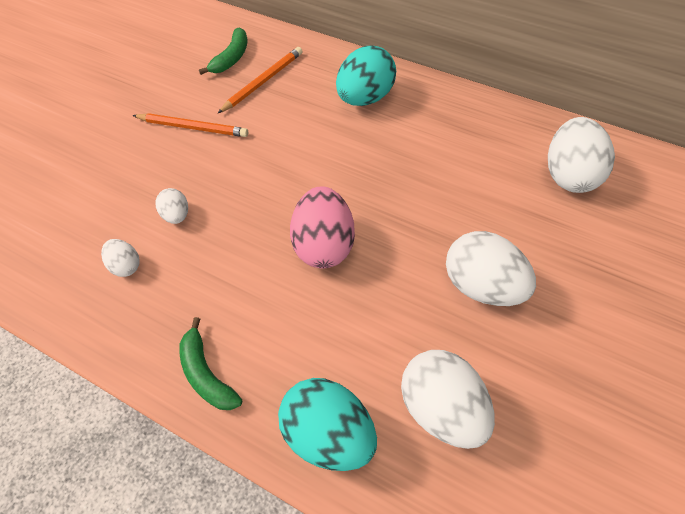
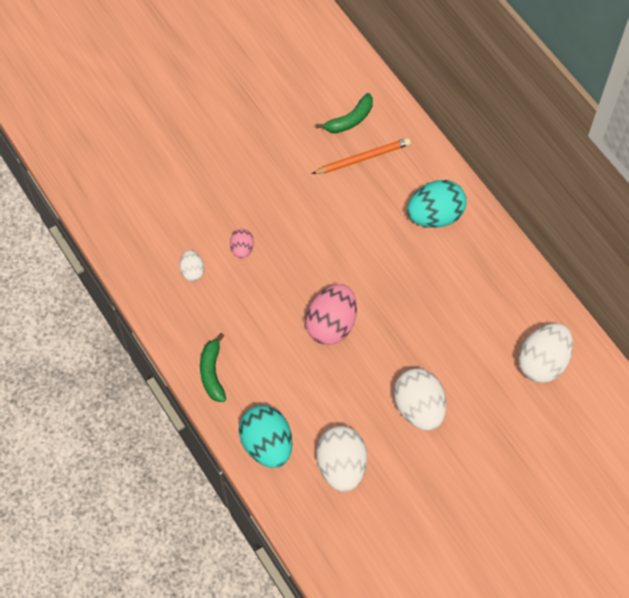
camera: 25 degrees right, 5 degrees up
(177, 215) = (242, 249): white egg -> pink egg
(193, 127) = (287, 176): orange pencil -> none

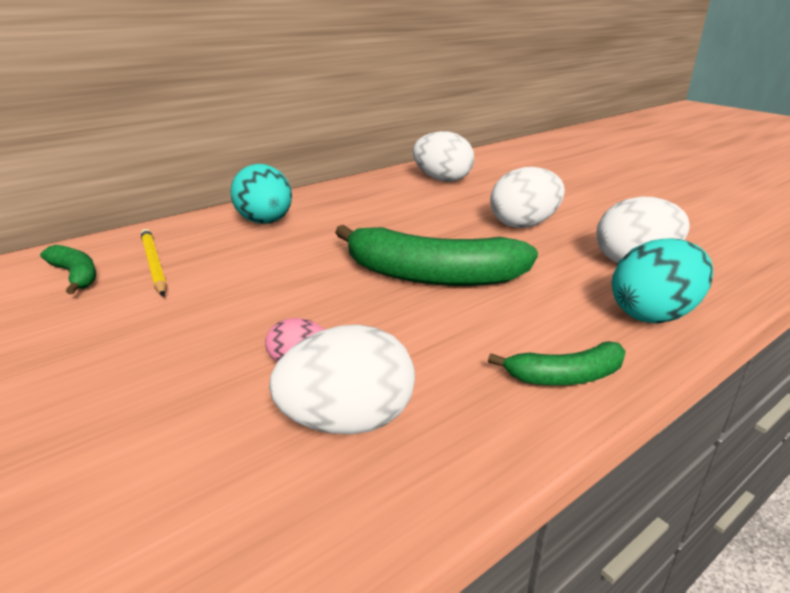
camera: 95 degrees left, 35 degrees down
(192, 271) = (347, 421): white egg -> white egg, size x1.95
(331, 324) = (431, 276): pink egg -> green banana
(363, 158) = (153, 264): orange pencil -> yellow pencil

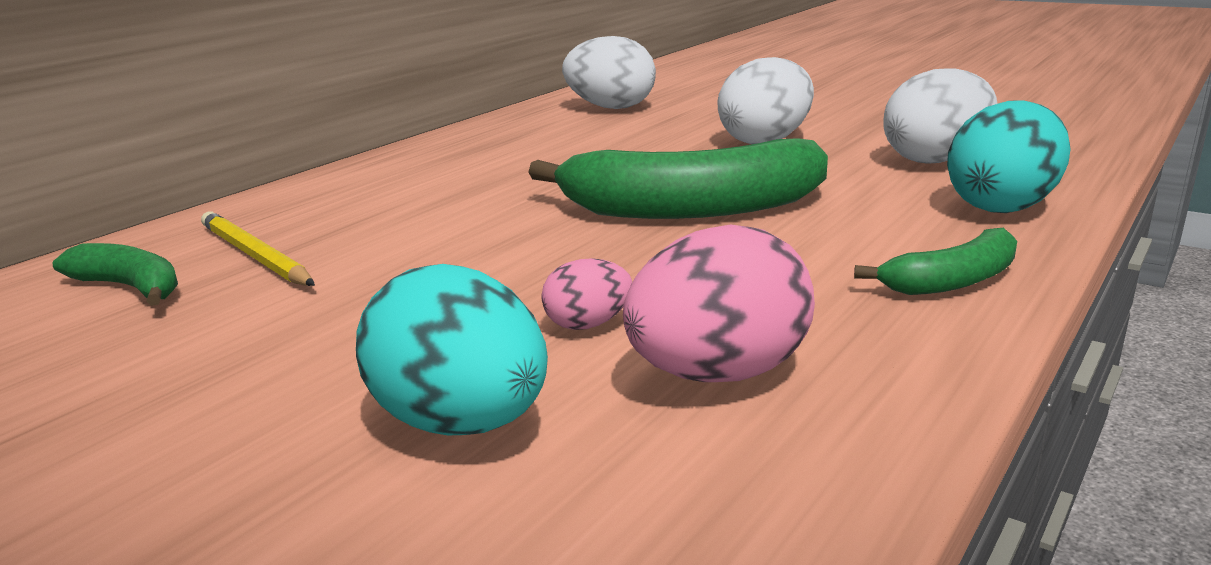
camera: 15 degrees left, 5 degrees down
(265, 222) = (390, 184): turquoise egg -> turquoise egg (462, 423)
(347, 421) = (718, 374): white egg -> pink egg

